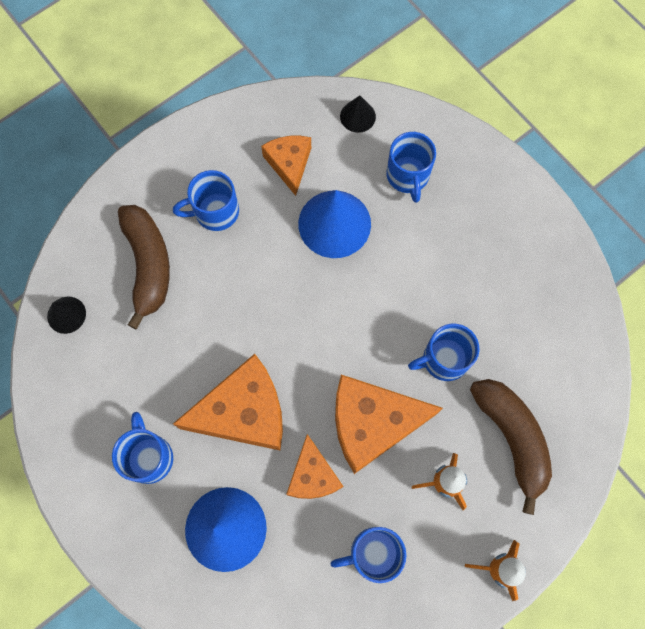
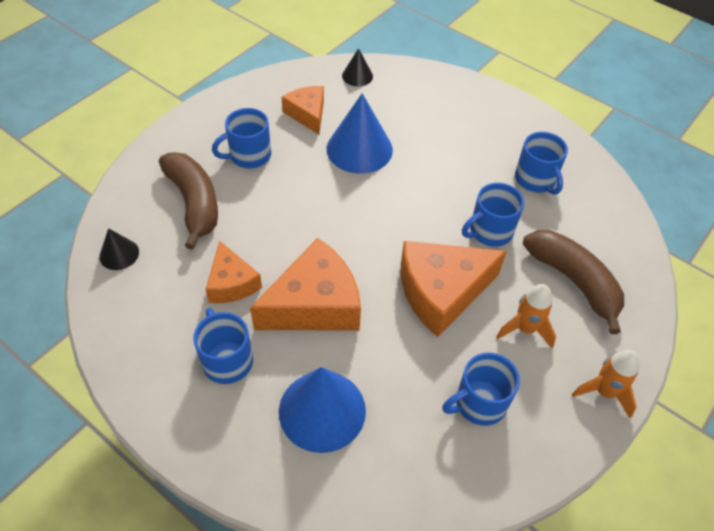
camera: 15 degrees left, 20 degrees down
(312, 475) = (397, 346): orange cheese -> orange cheese (231, 283)
(408, 176) = (412, 108): blue mug -> blue mug (535, 180)

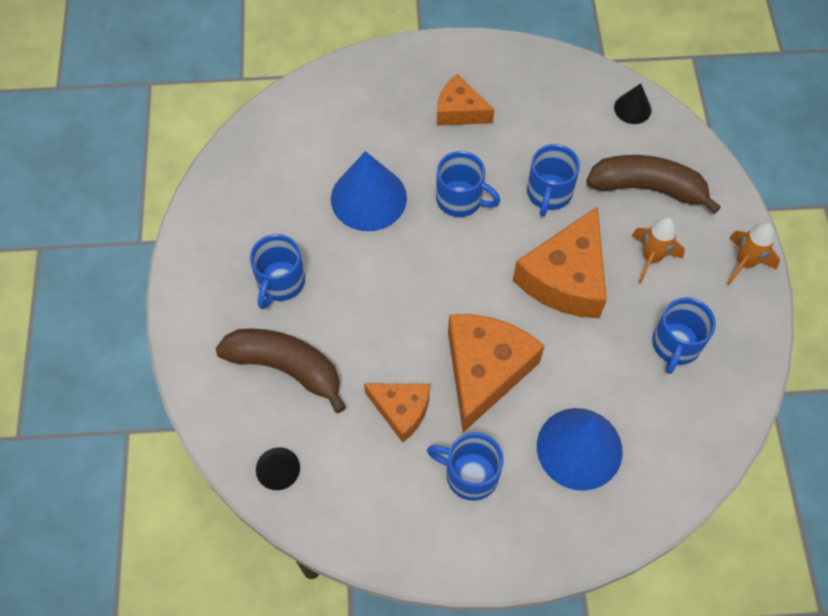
camera: 40 degrees left, 10 degrees up
(307, 114) = (285, 198): orange cheese -> orange cheese (459, 111)
(357, 76) = (285, 121): black cone -> black cone (632, 108)
(535, 180) = (538, 115): blue mug -> blue mug (461, 199)

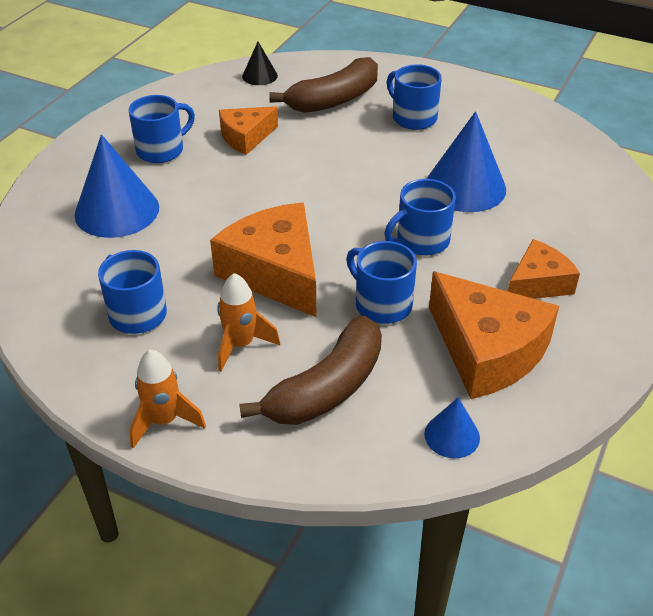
camera: 120 degrees right, 20 degrees down
(485, 371) = (234, 188): orange cheese -> orange cheese (486, 351)
(632, 108) = (452, 435): black cone -> blue cone

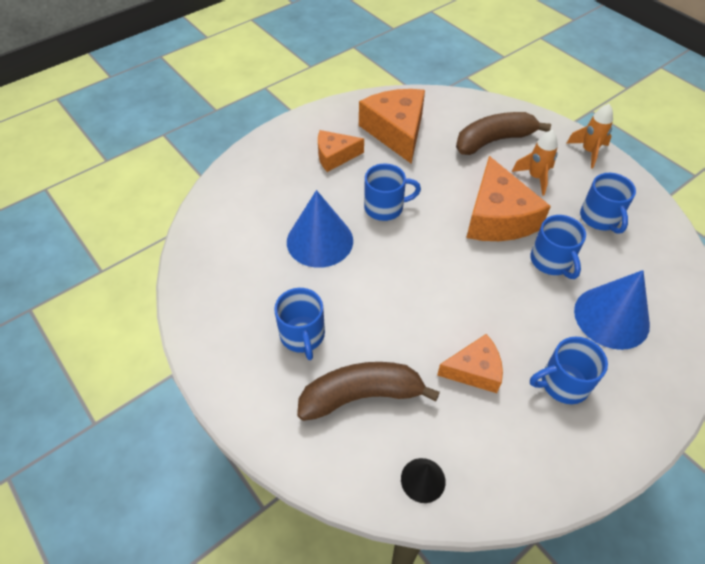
camera: 155 degrees left, 10 degrees up
(381, 304) = (438, 174): blue mug -> blue mug (551, 261)
(452, 435) = (442, 103): blue cone -> none

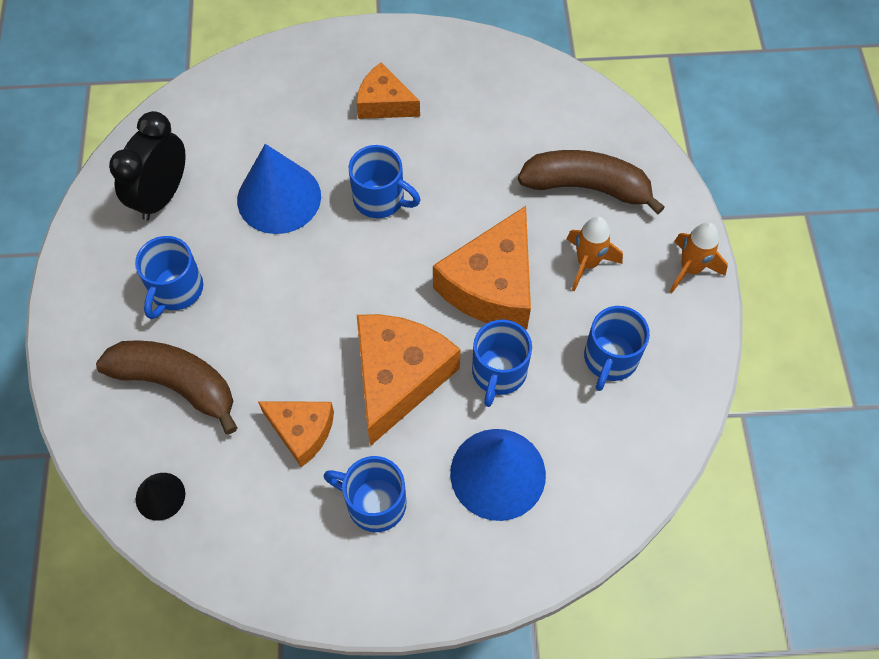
camera: 35 degrees right, 10 degrees up
(236, 283) = (162, 196): none -> black clock
(396, 131) = (482, 109): orange cheese -> orange cheese (398, 377)

